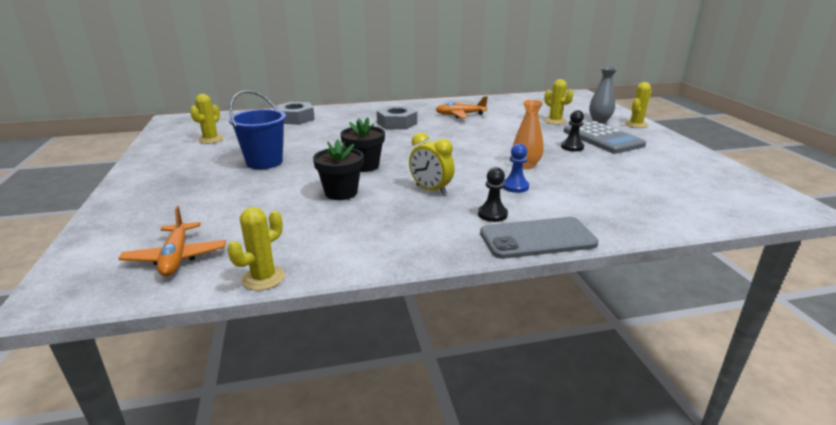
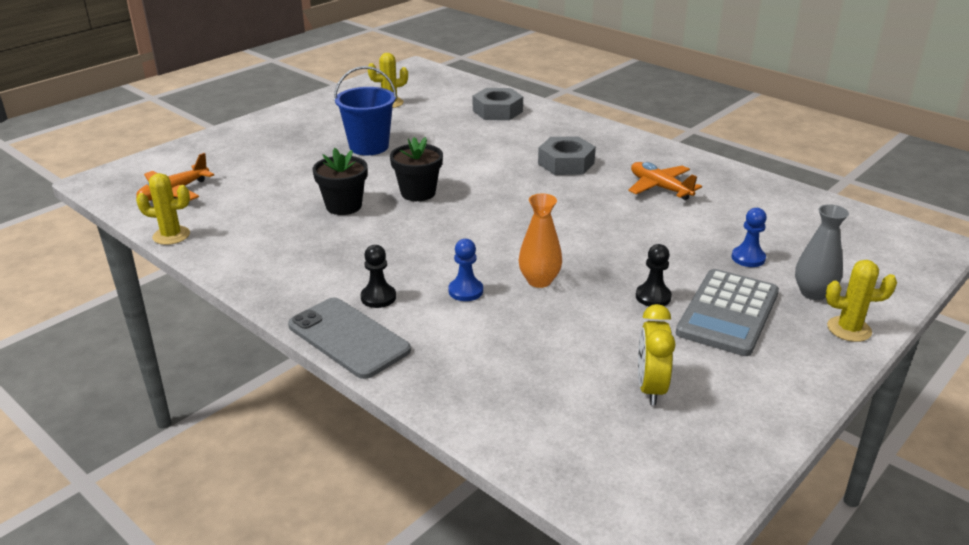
camera: 55 degrees right, 5 degrees up
(431, 190) = (401, 246): yellow clock -> yellow clock (650, 388)
(555, 121) = (748, 258): yellow cactus -> blue pawn

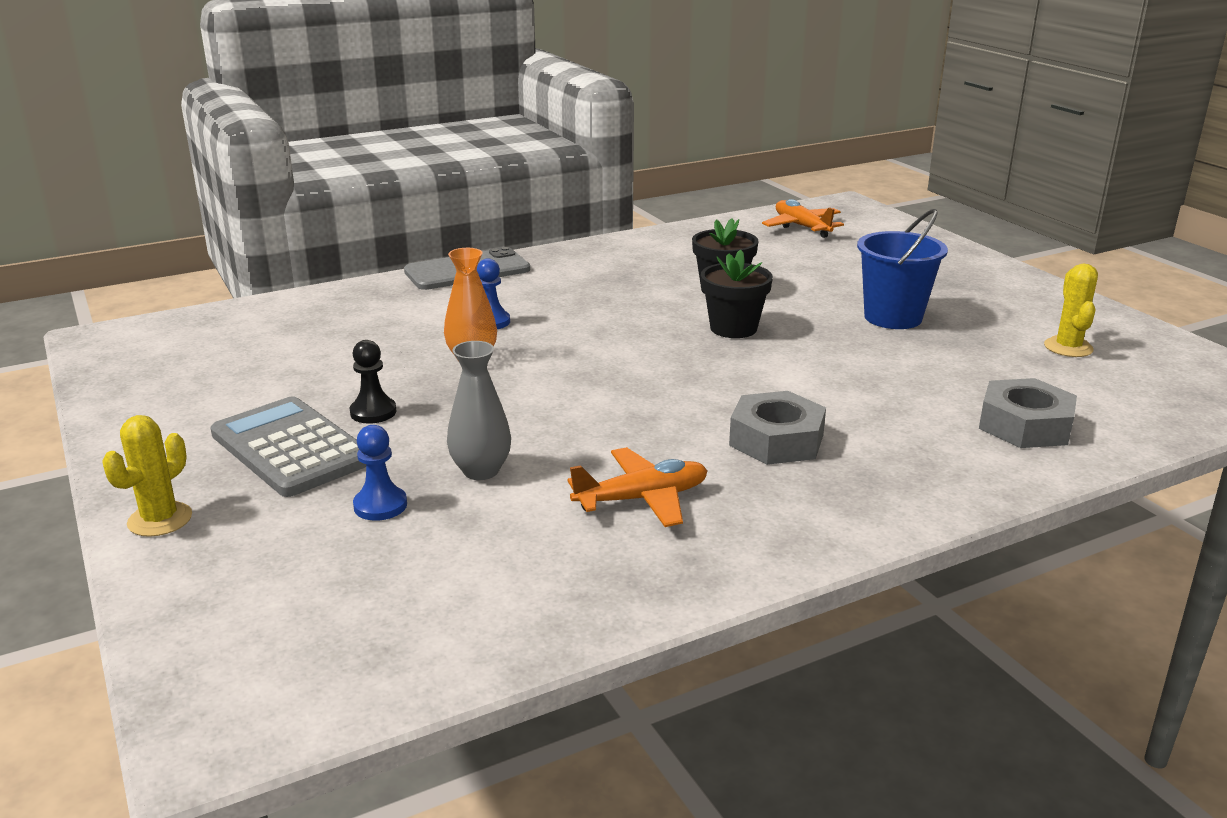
camera: 110 degrees right, 5 degrees down
(171, 235) = (706, 224): yellow cactus -> none
(378, 297) = (519, 286): black pawn -> none
(650, 388) = (241, 372): yellow clock -> none
(813, 293) = (252, 525): grey vase -> grey vase (481, 471)

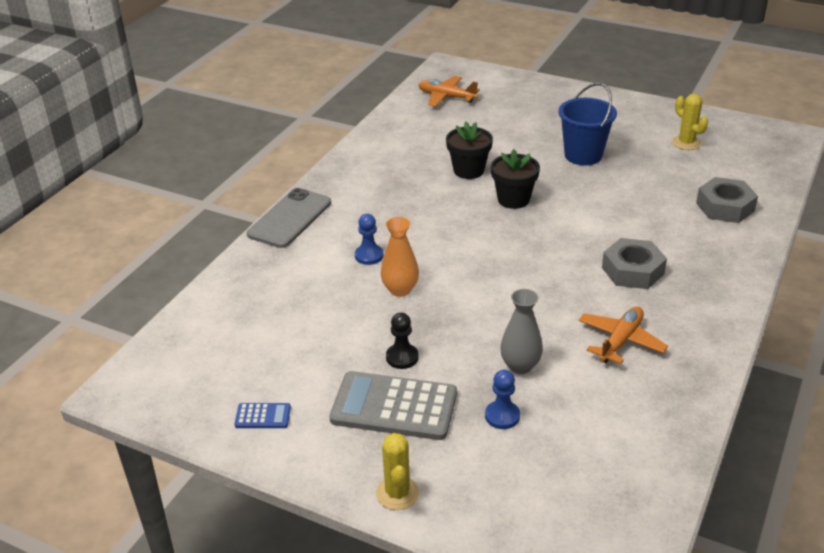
camera: 35 degrees left, 10 degrees up
(168, 403) = (263, 416): none -> blue calculator

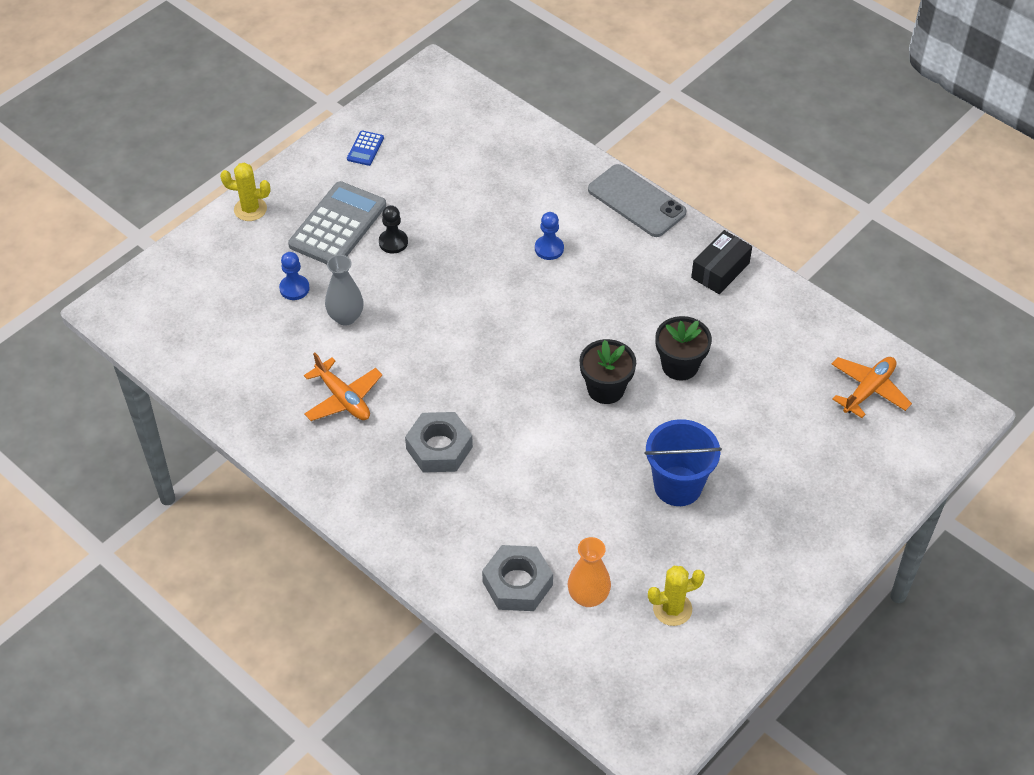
camera: 105 degrees right, 15 degrees up
(357, 167) = (720, 270): none -> black box
(400, 290) = (486, 260): orange vase -> orange vase (588, 596)

